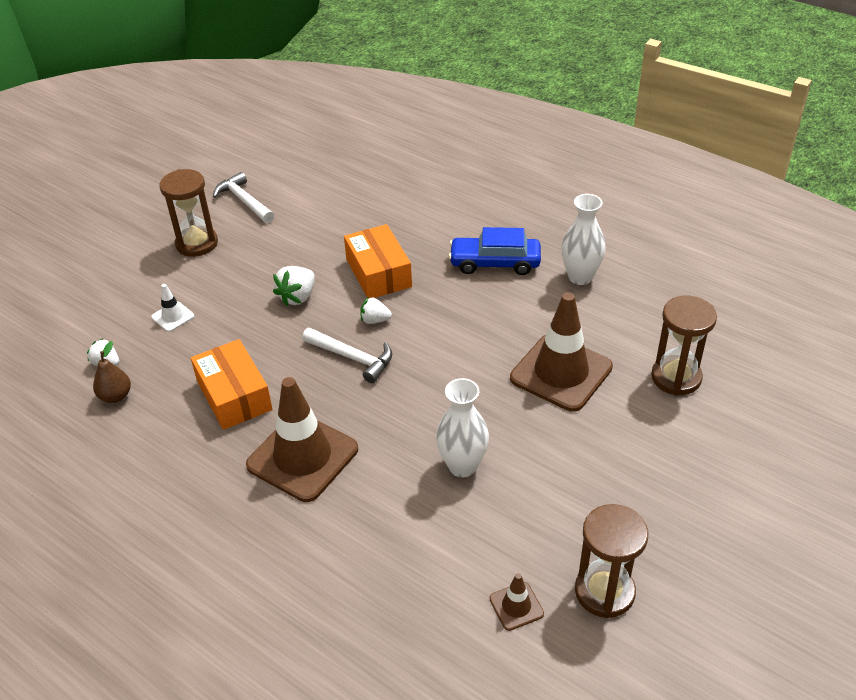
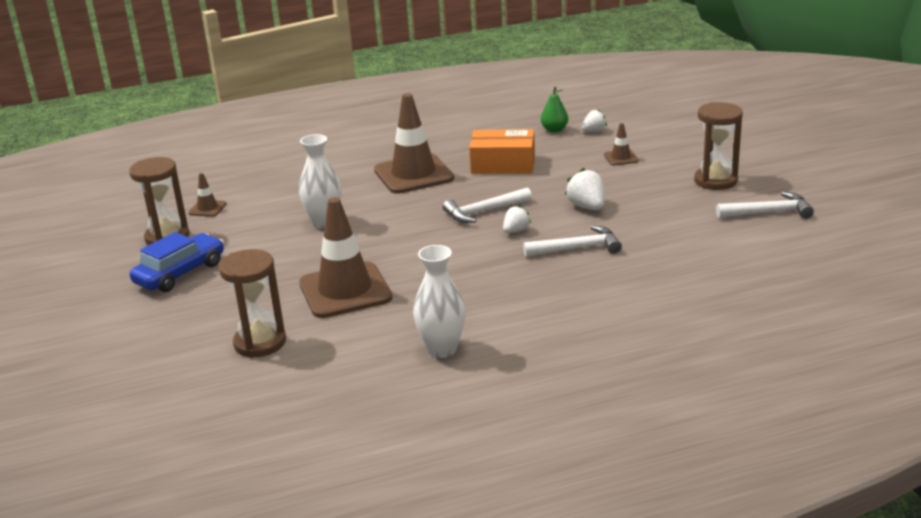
camera: 125 degrees right, 15 degrees down
(116, 396) = (554, 130): brown pear -> green pear
(173, 317) = (621, 158): white traffic cone -> brown traffic cone
(378, 273) = (577, 248): orange box -> white hammer
(495, 263) = (521, 310): blue car -> blue car (180, 273)

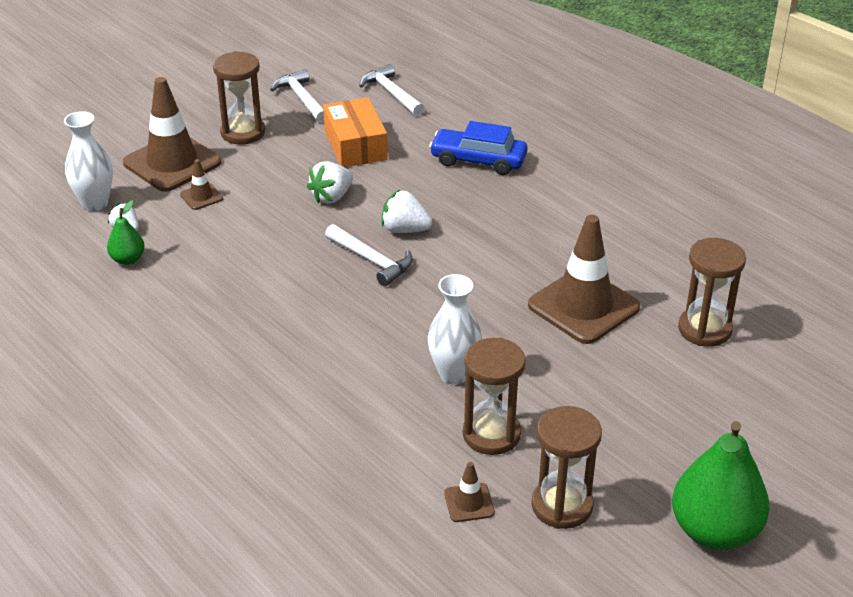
camera: 115 degrees left, 10 degrees up
(78, 286) = (714, 531): none -> green pear
(180, 273) = (630, 449): blue car -> blue car (478, 160)
(253, 226) = (491, 434): none -> brown hourglass
(413, 174) = (296, 341): brown traffic cone -> brown traffic cone (172, 163)
(442, 349) = (634, 220): white vase -> white vase (95, 203)
(503, 164) = (244, 276): orange box -> orange box (355, 145)
(516, 231) = (405, 229): white strawberry -> white strawberry, size x1.53
(577, 248) = (422, 186): white hammer -> white hammer (391, 93)

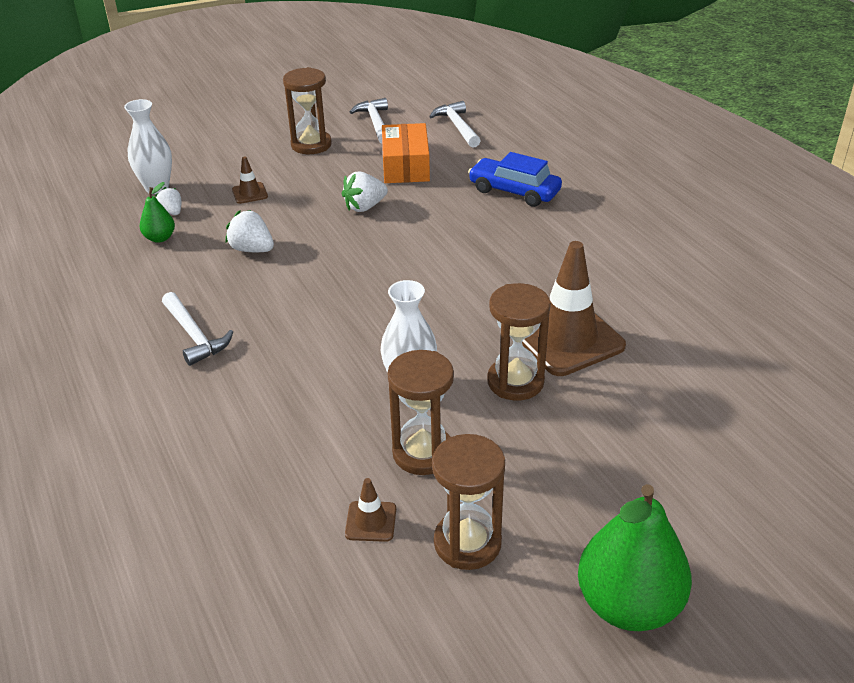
camera: 15 degrees right, 0 degrees up
(172, 163) = (238, 163): brown traffic cone -> none
(372, 260) = (376, 267): white hammer -> white hammer (194, 336)
(405, 229) = (419, 244): white strawberry -> white strawberry (252, 249)
(704, 329) = (688, 380): brown hourglass -> brown hourglass (515, 381)

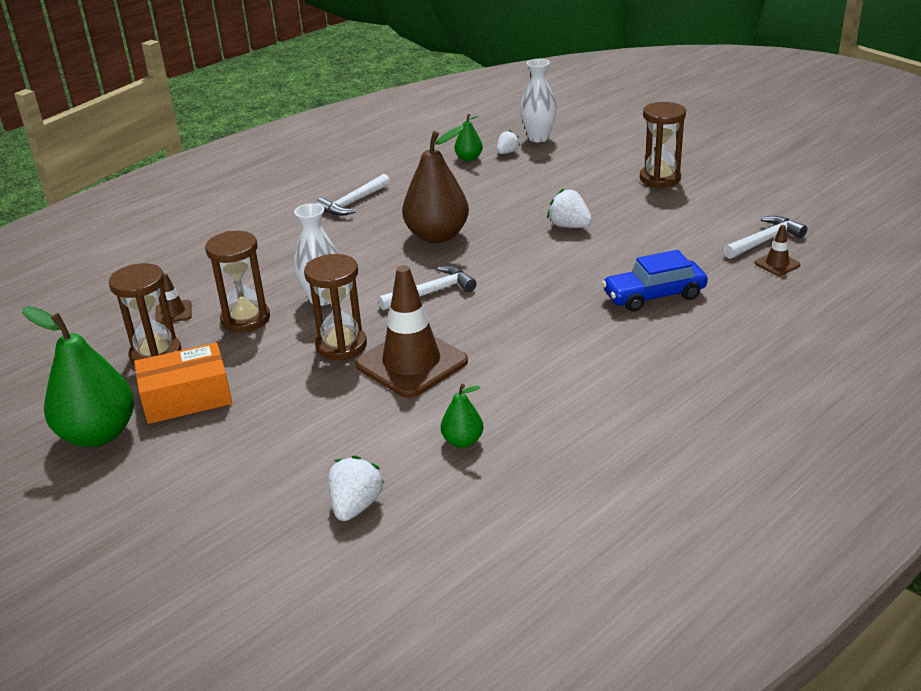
camera: 75 degrees right, 5 degrees down
(250, 193) = (556, 173): brown traffic cone -> brown traffic cone (777, 264)
(252, 249) = (473, 195): white strawberry -> white strawberry (356, 506)
(324, 286) = (437, 236): none -> brown pear
(375, 123) = (730, 198): white hammer -> white hammer (431, 292)
(406, 166) = (658, 230): orange box -> orange box (187, 397)
(514, 191) = (654, 295): blue car -> blue car turned 120 degrees counterclockwise
(700, 327) = (462, 441): none -> green pear

